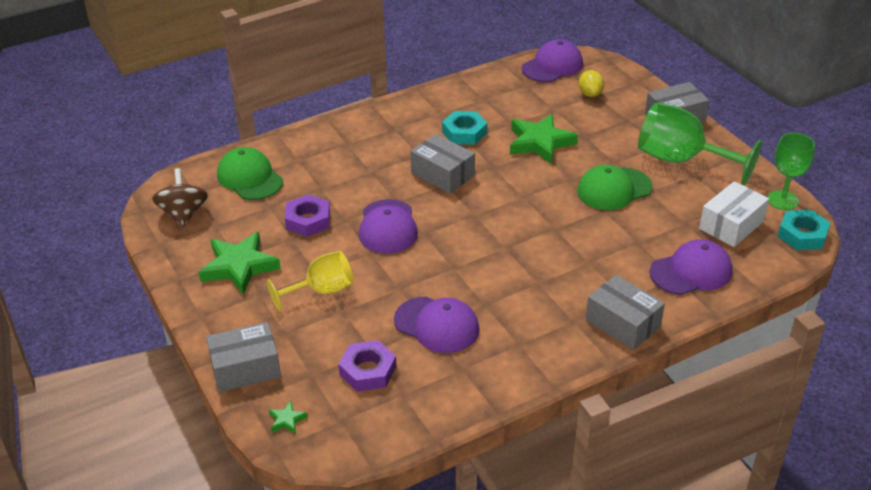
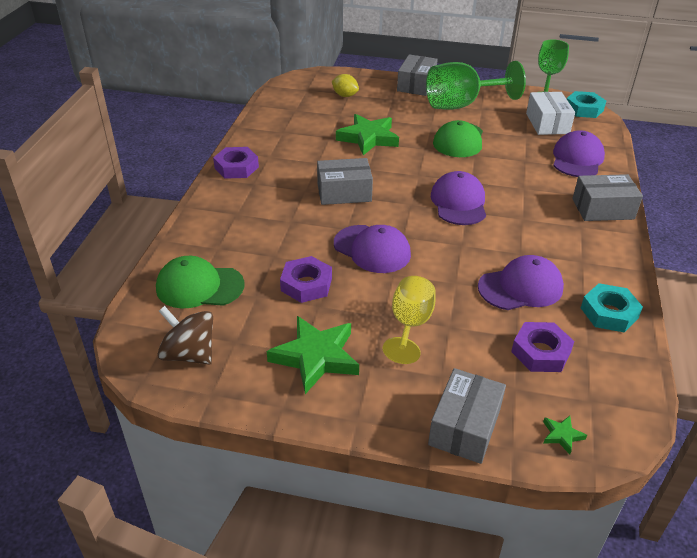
camera: 50 degrees left, 0 degrees up
(403, 109) = (236, 167): none -> purple nut
(464, 132) = (309, 159): turquoise nut -> turquoise nut (609, 313)
(552, 66) = (291, 91): purple cap -> purple cap (459, 202)

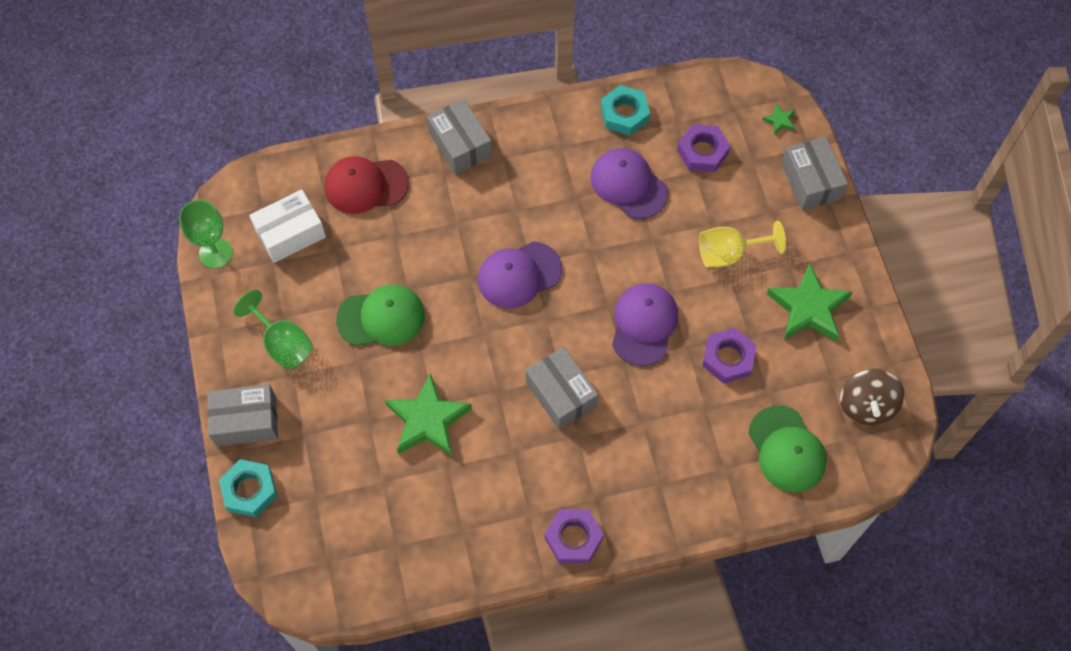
camera: 115 degrees left, 25 degrees up
(345, 95) = (323, 501): yellow lemon -> none
(462, 105) = (282, 343): green goblet -> green goblet, size x0.63
(464, 427) = (810, 181): grey box -> grey box turned 75 degrees clockwise
(577, 159) = (365, 185): purple cap -> red cap
(584, 109) = (230, 202): turquoise nut -> turquoise nut (249, 490)

